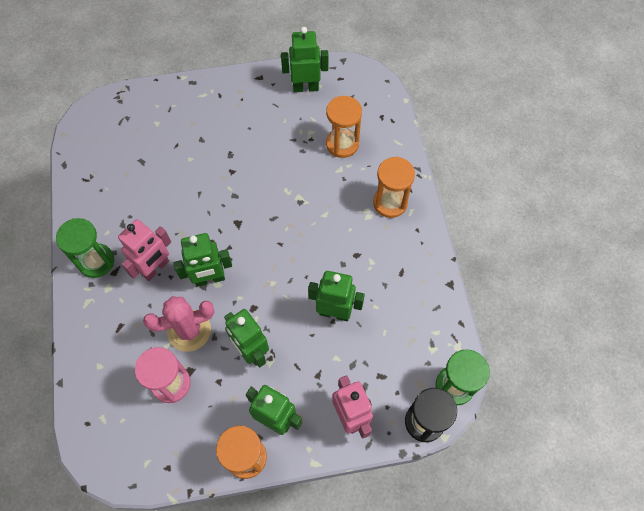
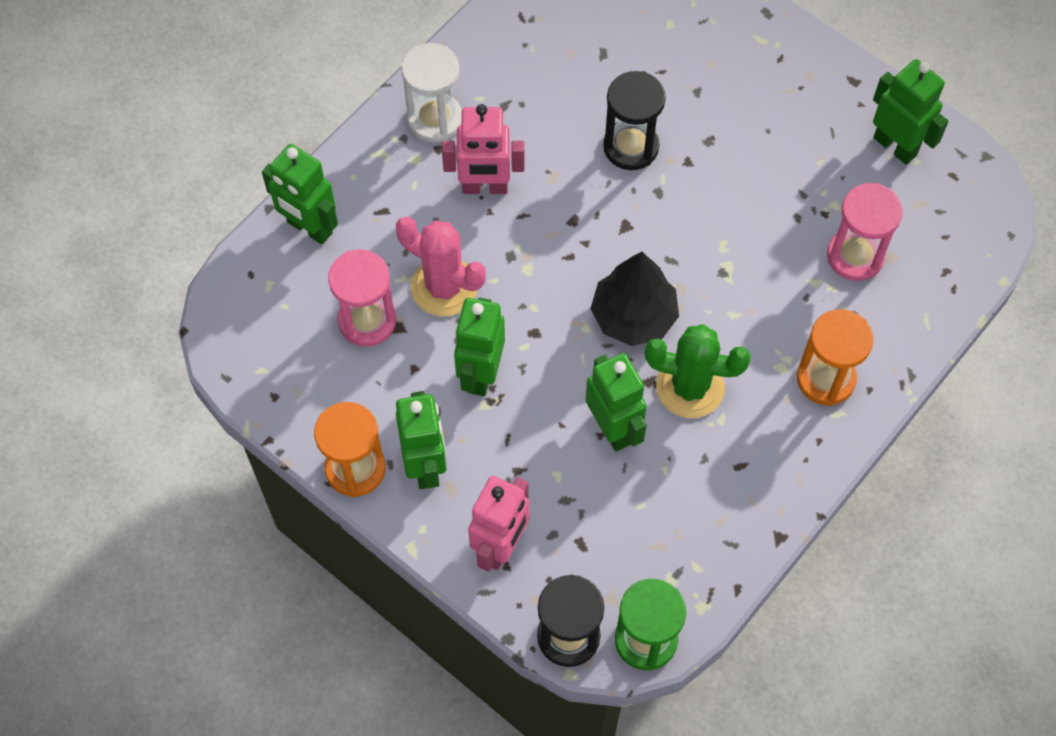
camera: 50 degrees right, 0 degrees up
(96, 261) = (435, 119): green hourglass -> white hourglass
(200, 188) = (631, 147): none -> black hourglass
(210, 279) = (526, 256): green robot -> green robot (309, 228)
(286, 257) = (633, 316): none -> black tree
(342, 144) = (855, 256): orange hourglass -> pink hourglass
(344, 262) = (690, 387): none -> green cactus

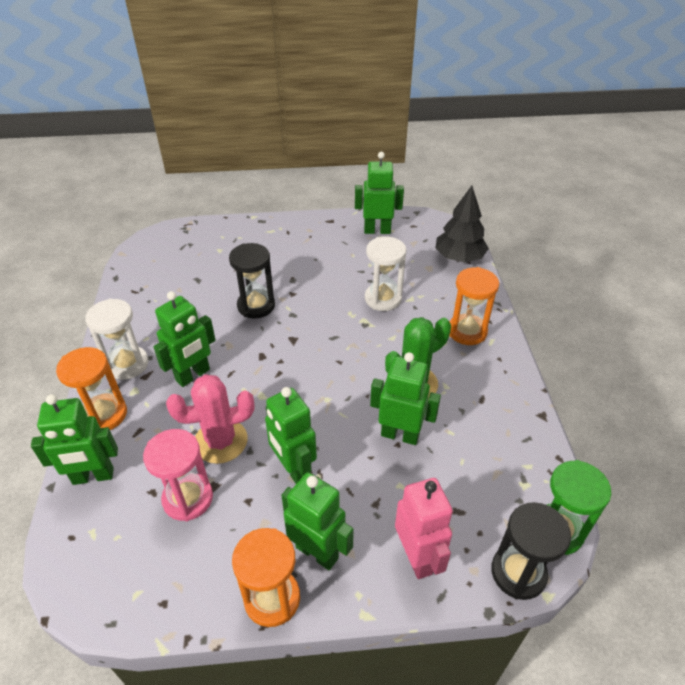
camera: 45 degrees left, 20 degrees down
(368, 165) = (104, 415): none -> orange hourglass
(485, 187) = (193, 375): pink robot -> green robot
(633, 316) = (345, 374): black tree -> black tree (459, 257)
(782, 255) = (383, 299): none -> white hourglass
(855, 256) = (414, 277): pink hourglass -> none

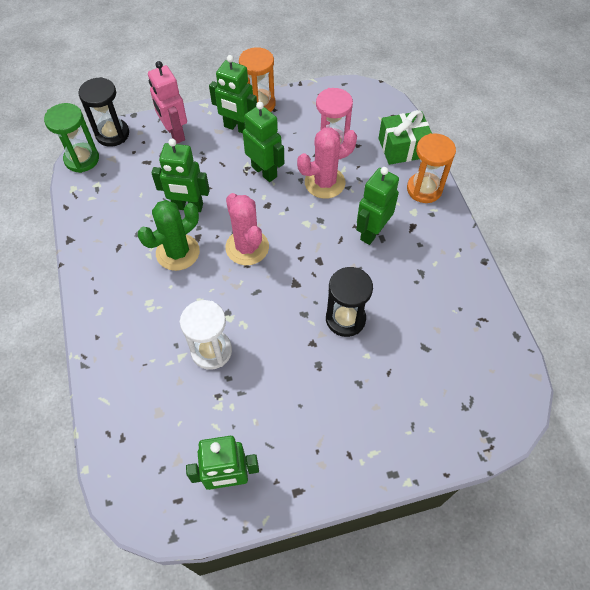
camera: 170 degrees right, 15 degrees up
(93, 476) = (403, 148): green robot -> green gift
(127, 364) = (434, 234): white hourglass -> none
(335, 378) = (247, 247): none -> pink cactus
(459, 257) = (119, 438): black tree -> none
(467, 331) = (122, 319): orange hourglass -> none

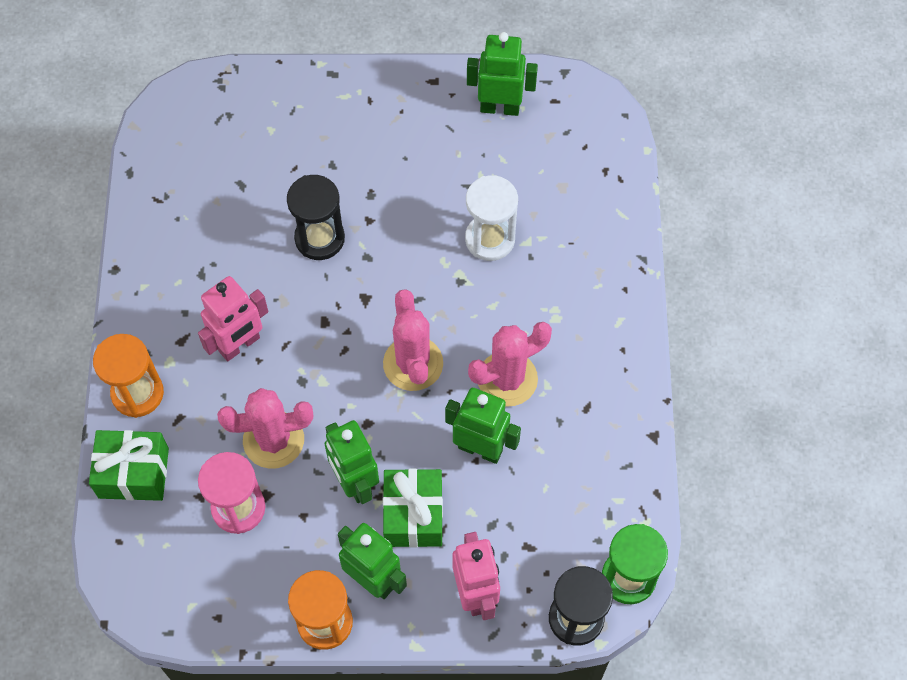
camera: 165 degrees left, 5 degrees up
(178, 252) = (507, 379): green cactus -> pink cactus
(222, 162) = (413, 515): none -> green gift
(372, 232) = (239, 345): green robot -> pink robot

